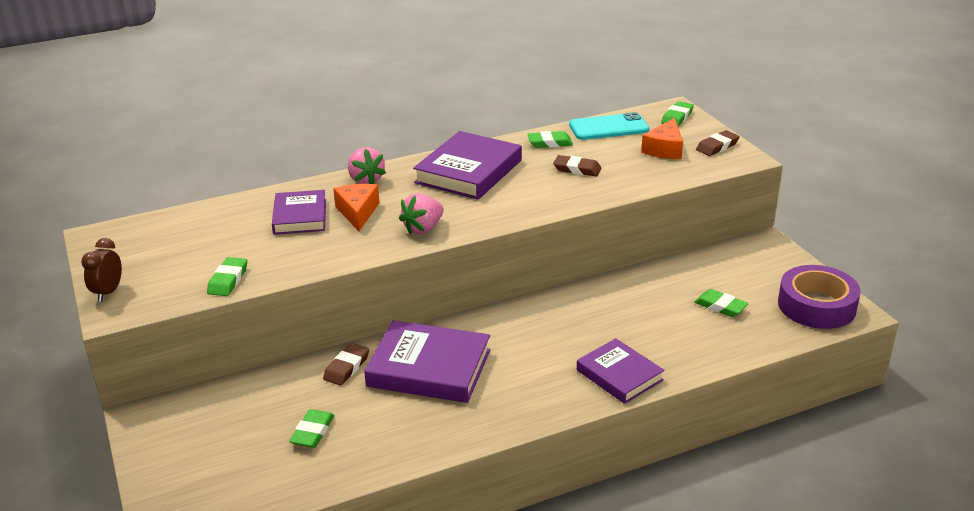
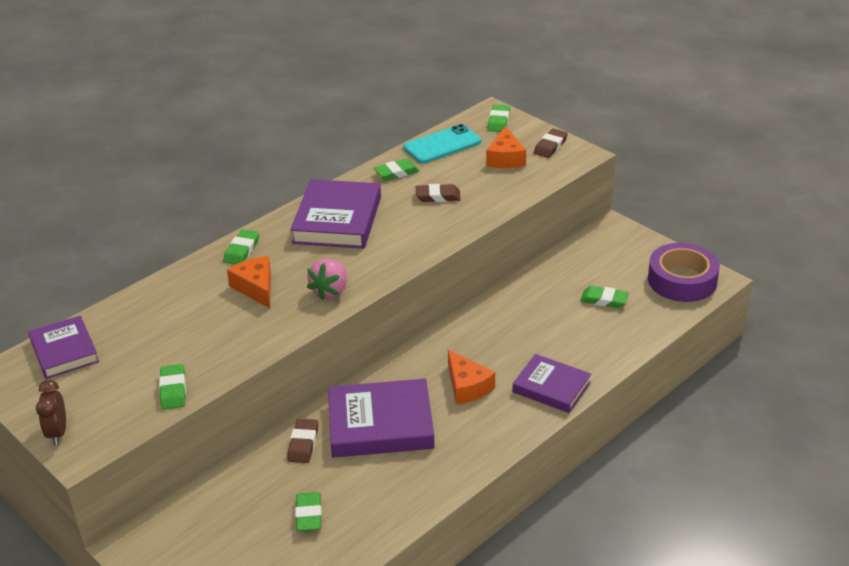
camera: 20 degrees left, 5 degrees up
(300, 216) = (201, 305): purple book -> purple book (64, 351)
(366, 180) = (242, 250): pink strawberry -> green eraser
(533, 354) = (467, 387): none -> orange cheese

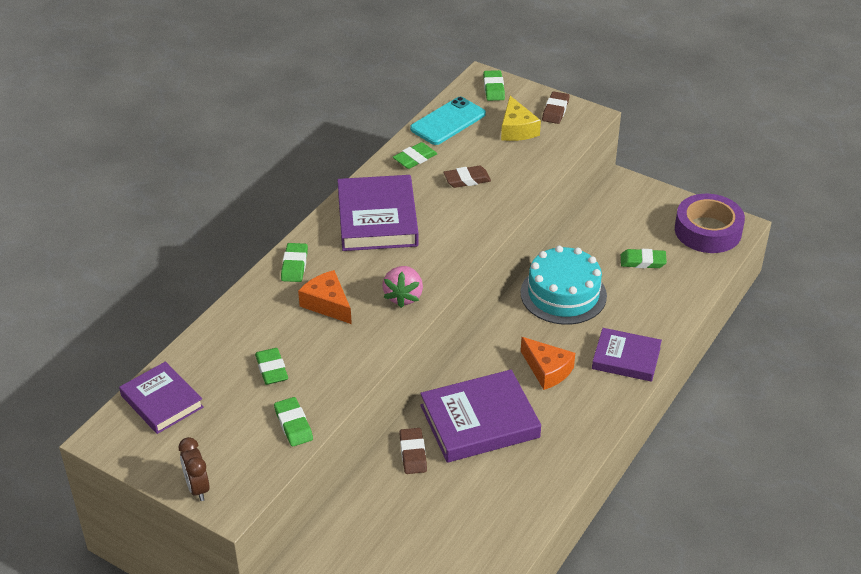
camera: 15 degrees left, 5 degrees up
(308, 515) = (447, 523): green eraser -> green eraser (271, 369)
(505, 158) = (517, 129): orange cheese -> yellow cheese
(512, 319) = (563, 294): none -> turquoise cake

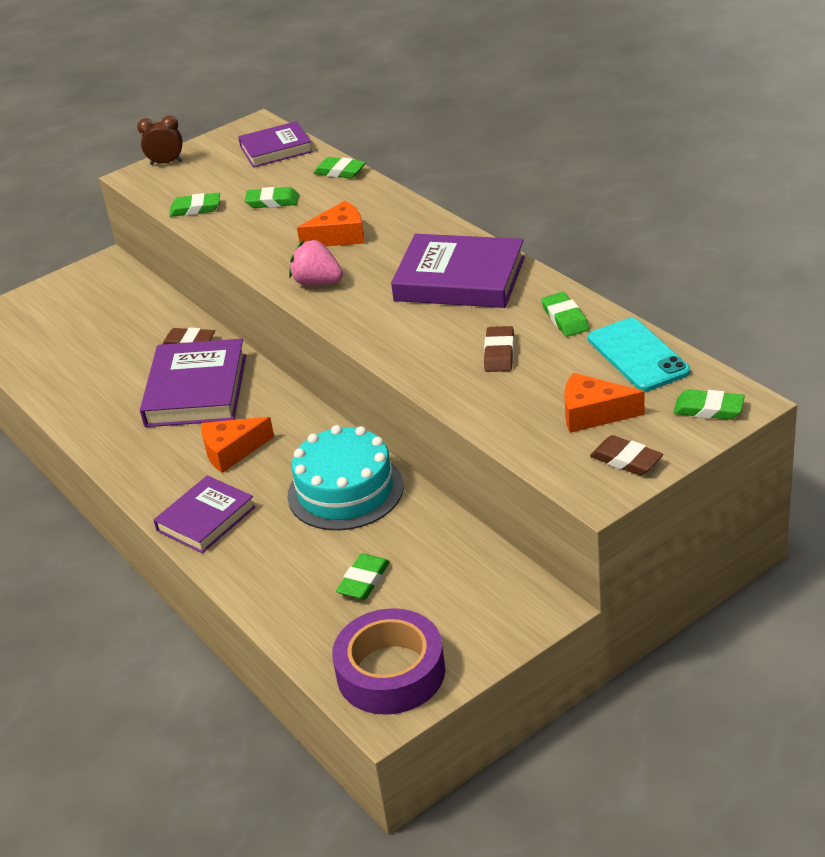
camera: 115 degrees right, 5 degrees down
(294, 265) = (412, 222): green eraser -> green eraser (340, 172)
(517, 129) = (593, 413): yellow cheese -> orange cheese

